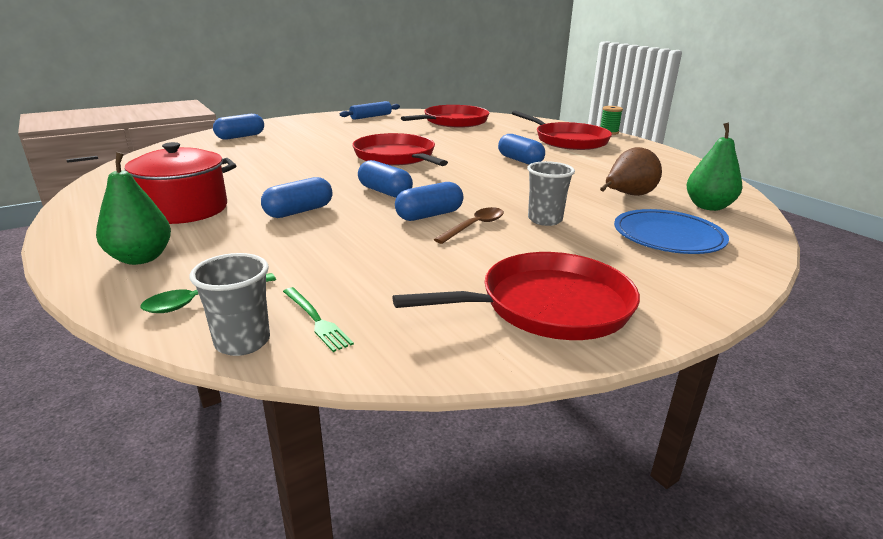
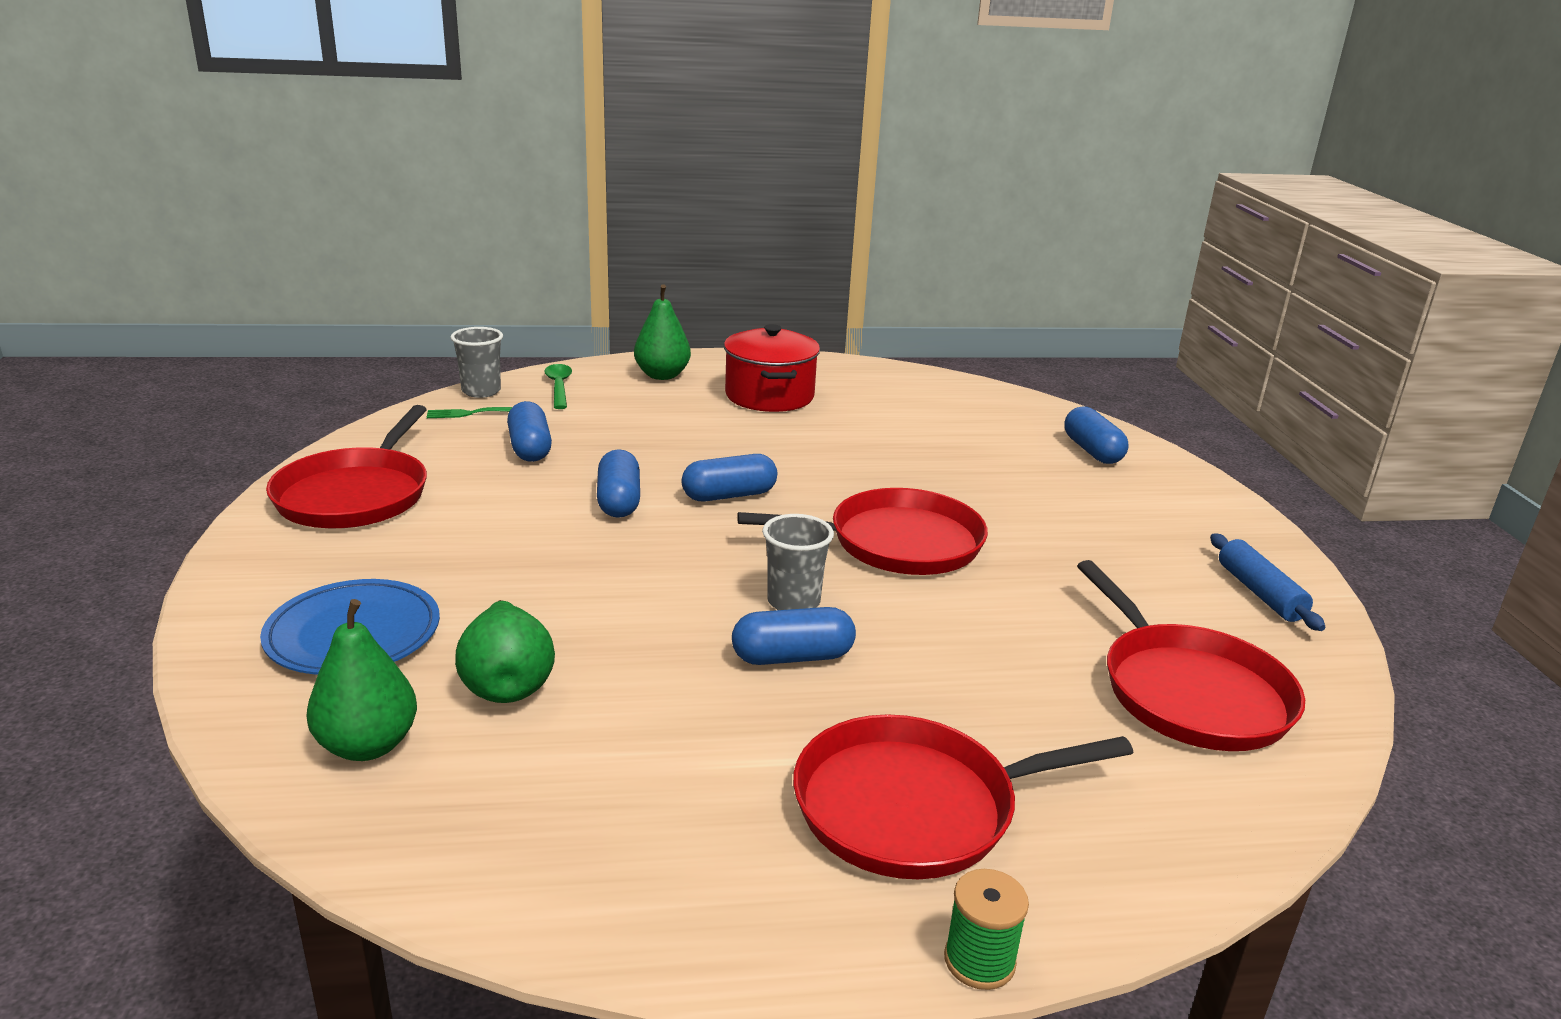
camera: 115 degrees right, 0 degrees up
(299, 211) = (709, 440): blue capsule -> blue capsule (530, 448)
(475, 226) = (555, 517): brown spoon -> none
(545, 220) = (516, 567): grey cup -> grey cup (793, 602)
(627, 196) = (507, 684): brown pear -> green pear

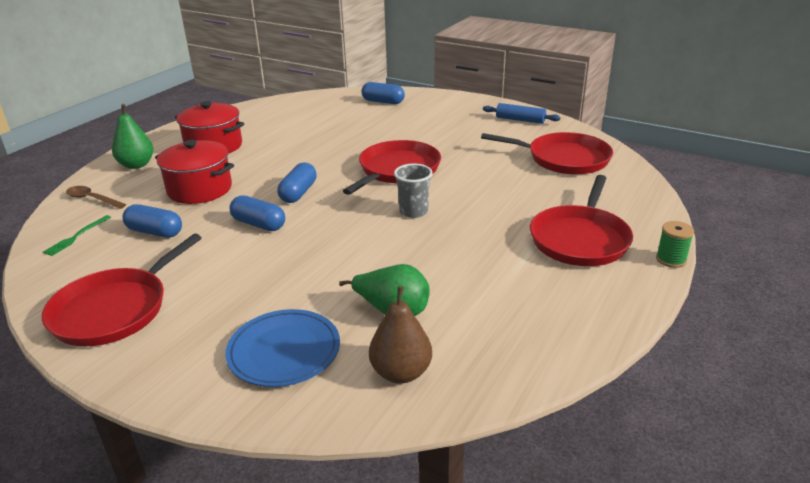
camera: 50 degrees left, 5 degrees up
(356, 494) = (115, 310): red pan -> red pan turned 75 degrees clockwise
(368, 745) = (401, 372): green pear -> brown pear
(481, 391) = (49, 226): grey cup -> none
(559, 387) = (92, 199): green spoon -> brown spoon
(655, 432) = (200, 189): none -> red pot
(792, 657) = (455, 228): blue capsule -> none

